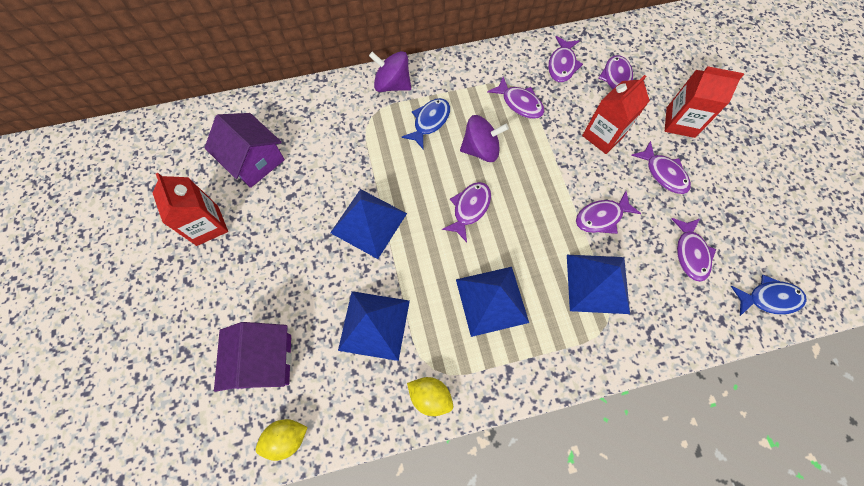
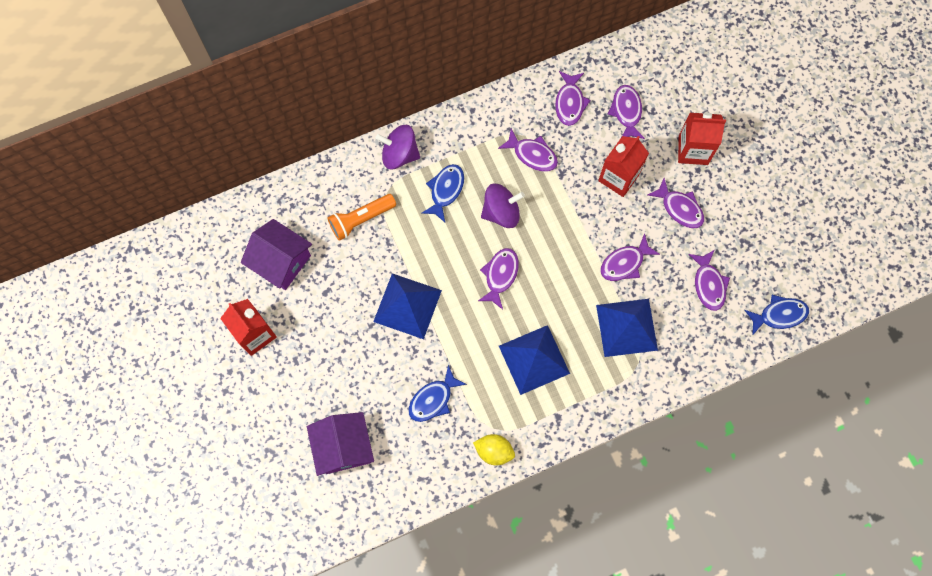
camera: 10 degrees left, 5 degrees up
(286, 438) = (379, 506): yellow lemon -> none
(342, 135) = (361, 219): none -> orange flashlight
(374, 325) = (433, 399): blue pyramid -> blue fish

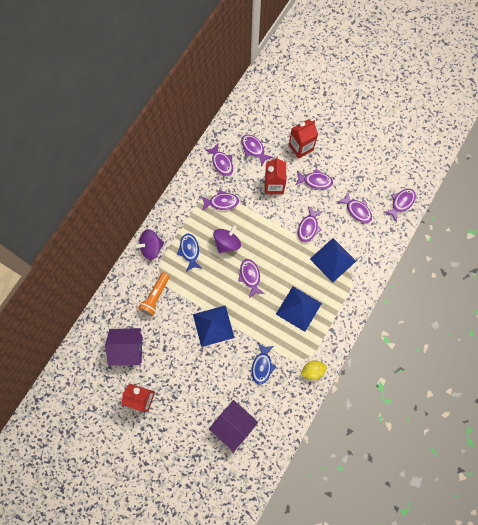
camera: 35 degrees left, 0 degrees up
(779, 315) = (401, 203): blue fish -> purple fish

